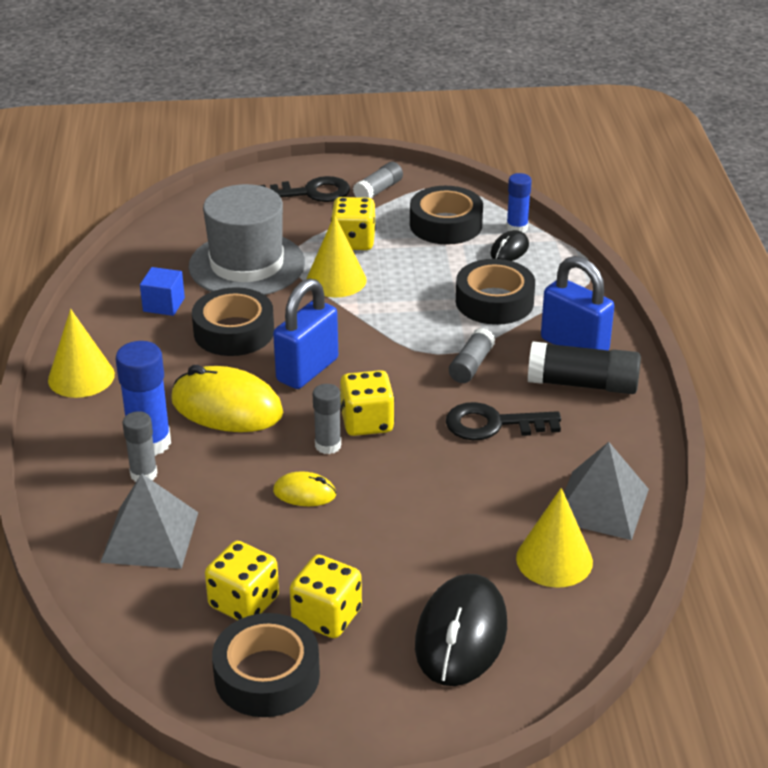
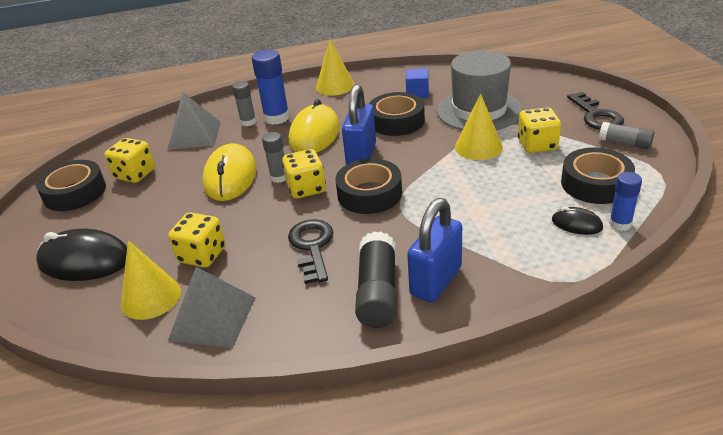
camera: 85 degrees right, 0 degrees up
(304, 493) = (230, 177): yellow mouse -> yellow mouse, size x1.99
(307, 370) = (361, 155): blue padlock -> blue padlock turned 75 degrees clockwise
(326, 616) = (116, 204): yellow dice -> yellow dice (202, 255)
(471, 365) = (387, 225): grey glue stick -> none
(494, 301) = (486, 226): black tape -> black tape (369, 194)

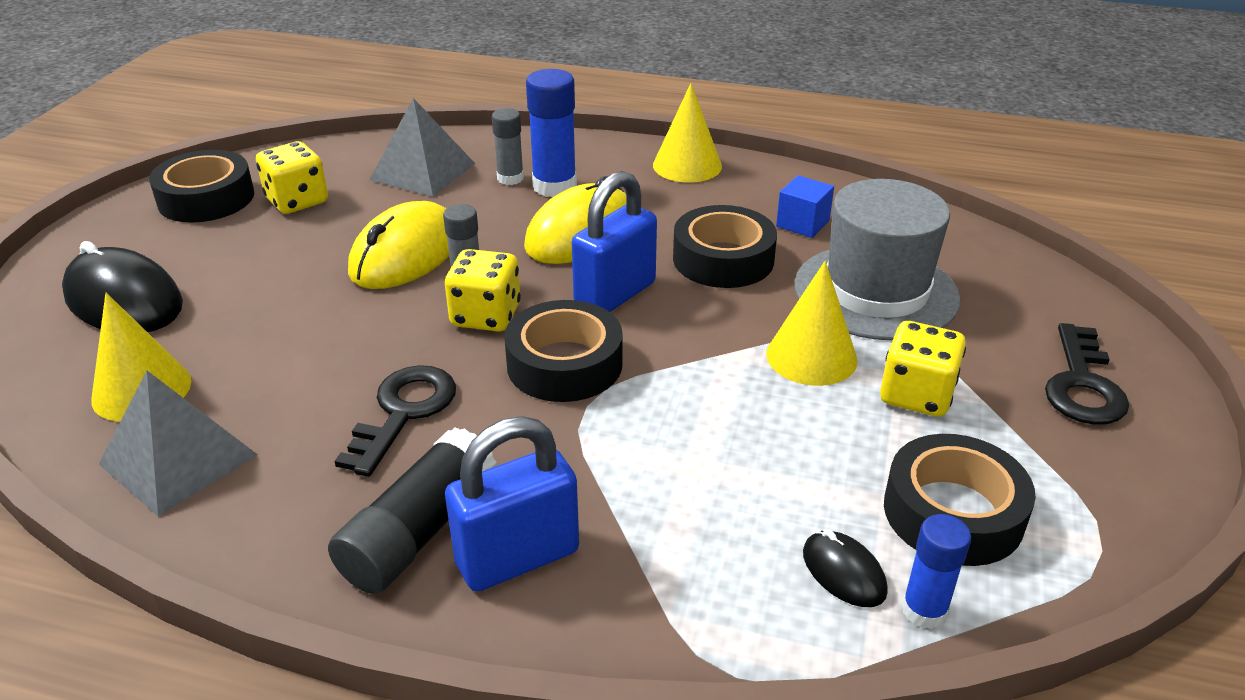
camera: 25 degrees right, 0 degrees up
(202, 255) = (258, 357): yellow dice -> none
(625, 143) = (1087, 460): grey glue stick -> none

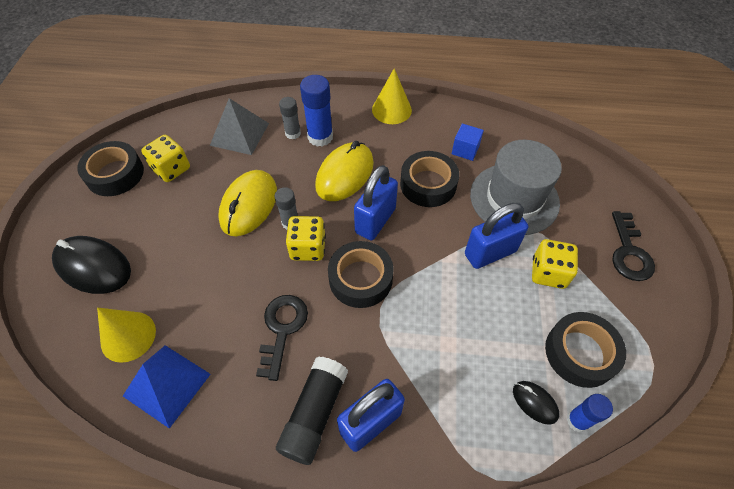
camera: 10 degrees left, 20 degrees up
(178, 459) = (166, 385): grey pyramid -> blue pyramid
(811, 356) = (490, 253): yellow cone -> blue padlock

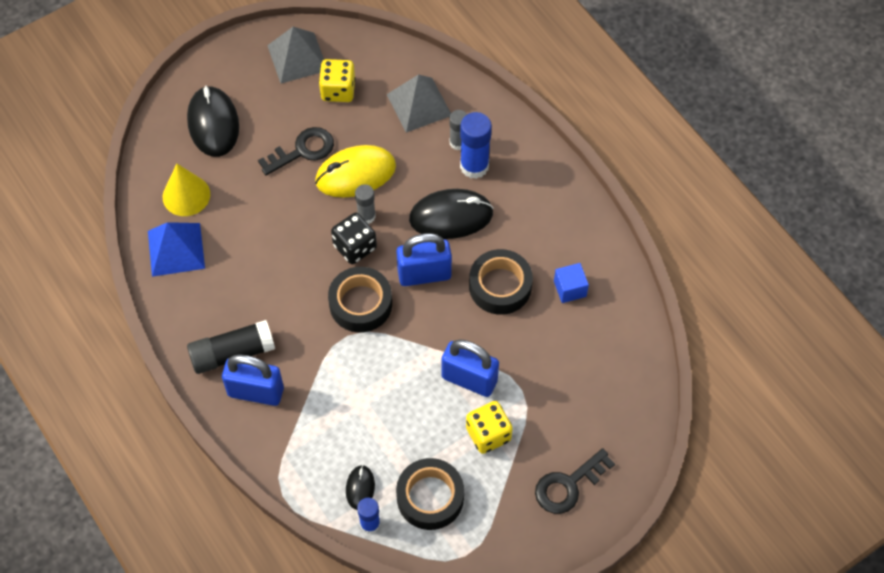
camera: 50 degrees right, 5 degrees up
(115, 174) = (297, 58): black tape -> grey pyramid
(282, 329) = (274, 284): black key -> black key (302, 150)
(308, 248) = (355, 247): yellow dice -> black dice
(345, 174) = (451, 216): yellow mouse -> black mouse
(391, 110) = (562, 196): yellow cone -> none
(514, 198) = (547, 363): grey hat -> none

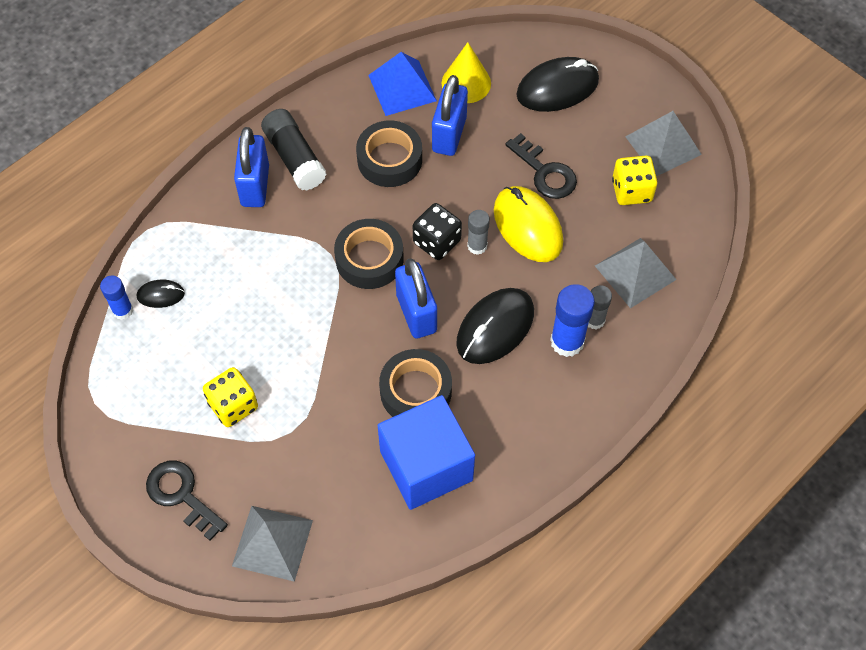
camera: 80 degrees right, 0 degrees up
(430, 497) = (156, 360): black tape -> black tape (389, 159)
(451, 216) = (495, 328): black mouse -> black mouse turned 60 degrees clockwise
(469, 379) = (296, 377): blue padlock -> blue padlock (449, 134)
(570, 289) = (426, 465): blue cube -> blue cube, size x2.28
(622, 415) = (272, 542): none -> grey pyramid

